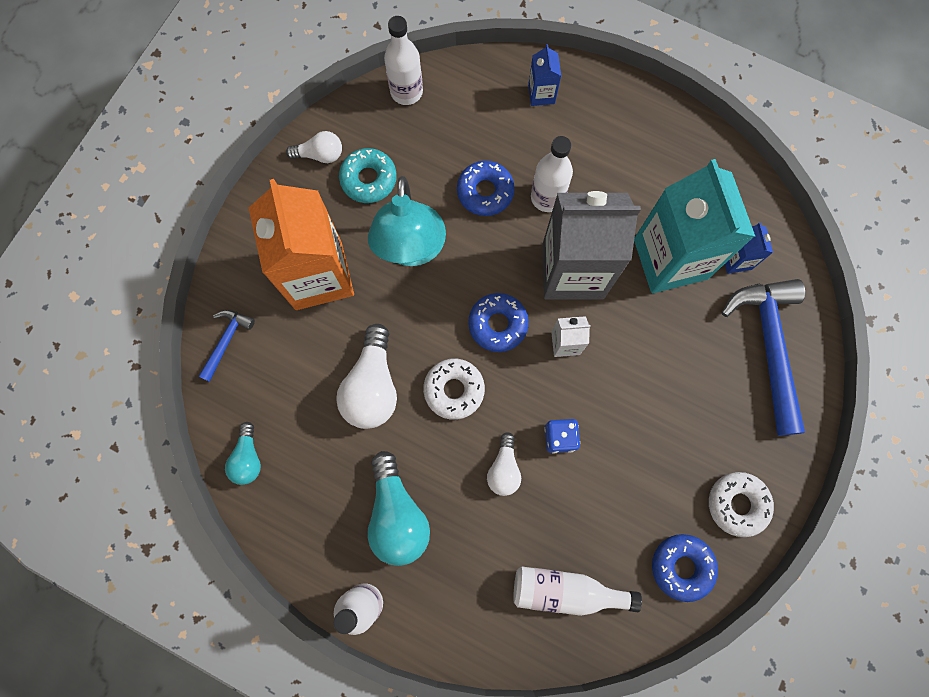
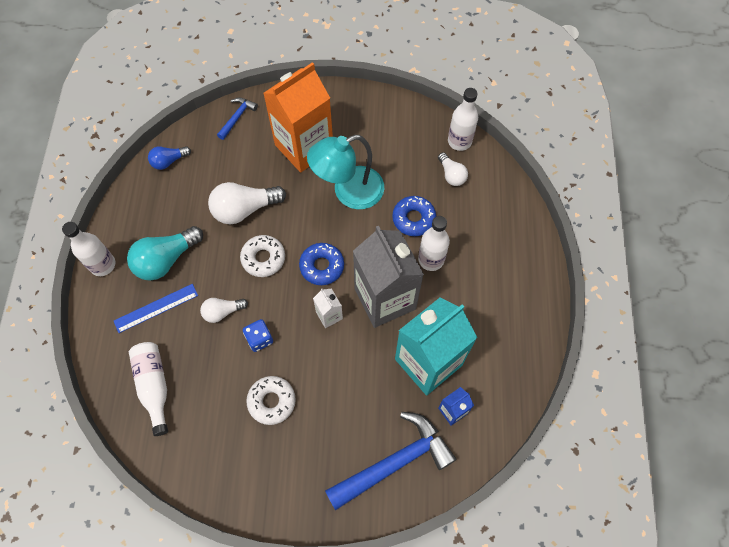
camera: 65 degrees right, 10 degrees down
(226, 341) = (237, 117): blue hammer -> blue hammer turned 60 degrees counterclockwise
(248, 458) = (169, 161): turquoise light bulb -> blue light bulb
(320, 154) = (386, 112): white light bulb -> white light bulb (451, 175)
(368, 179) = (384, 146): turquoise donut -> none
(460, 552) = (156, 308): none -> blue ruler
(541, 94) = (507, 224): blue carton -> none
(681, 566) = (200, 460): blue donut -> none
(737, 504) = (262, 484): white donut -> white donut (272, 401)

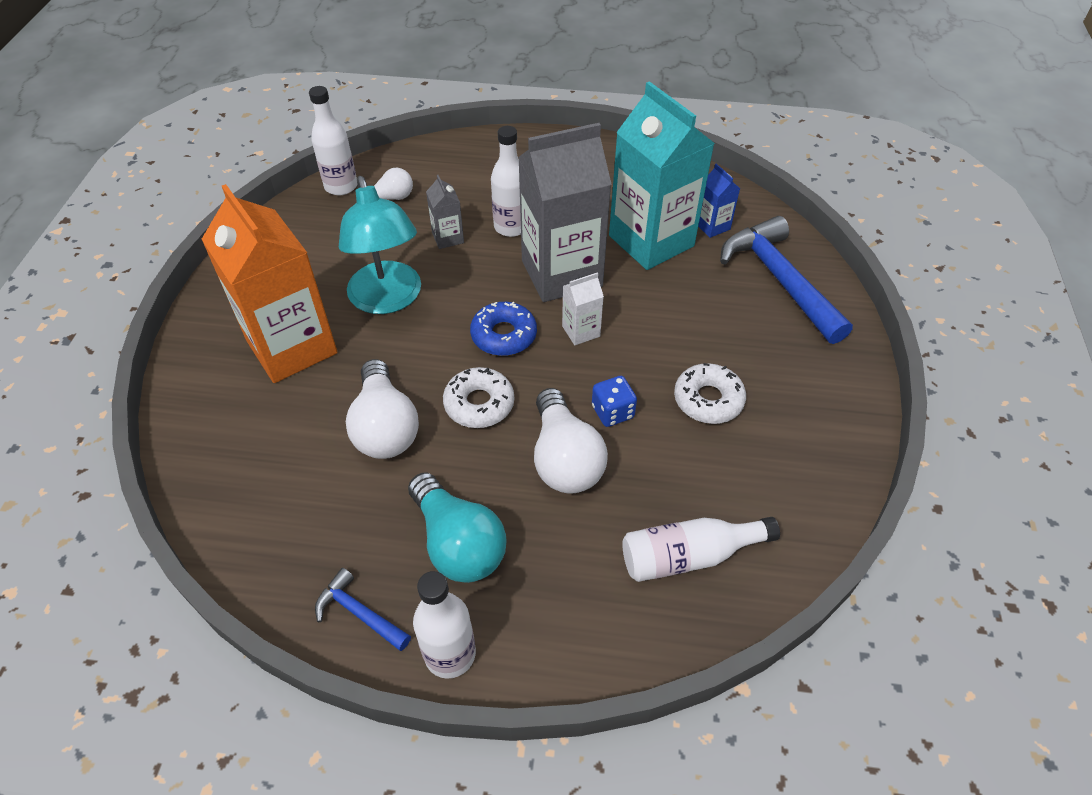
camera: 85 degrees left, 15 degrees down
(156, 308) = (549, 557): blue ruler -> none
(169, 161) = (252, 543): blue light bulb -> none
(222, 312) = (564, 459): white light bulb -> white light bulb, size x1.75
(237, 117) = (197, 434): blue hammer -> blue hammer (359, 613)
(413, 219) = (448, 238): blue donut -> grey carton

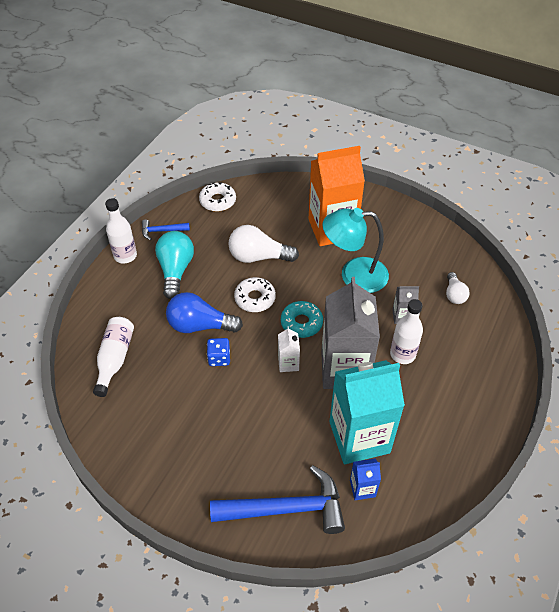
camera: 110 degrees right, 0 degrees up
(341, 186) = (474, 271): white bottle -> none
(359, 613) = (162, 231): blue hammer -> blue hammer turned 150 degrees counterclockwise
(458, 543) = (175, 270): turquoise light bulb -> turquoise light bulb turned 105 degrees clockwise
(504, 335) = (301, 323): blue donut -> turquoise donut
(564, 459) = (199, 325): white light bulb -> blue light bulb
(708, 400) = (203, 411): white donut -> white donut (218, 201)

